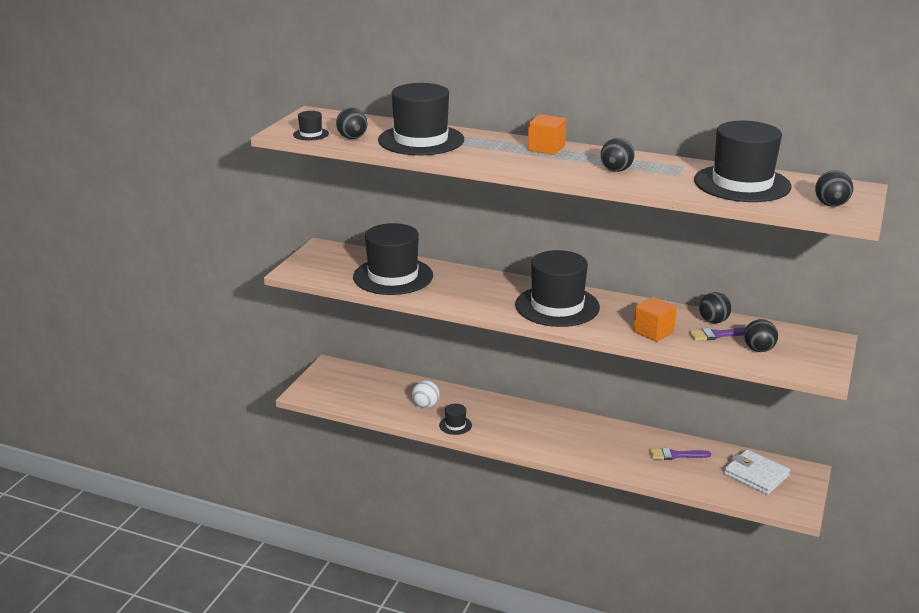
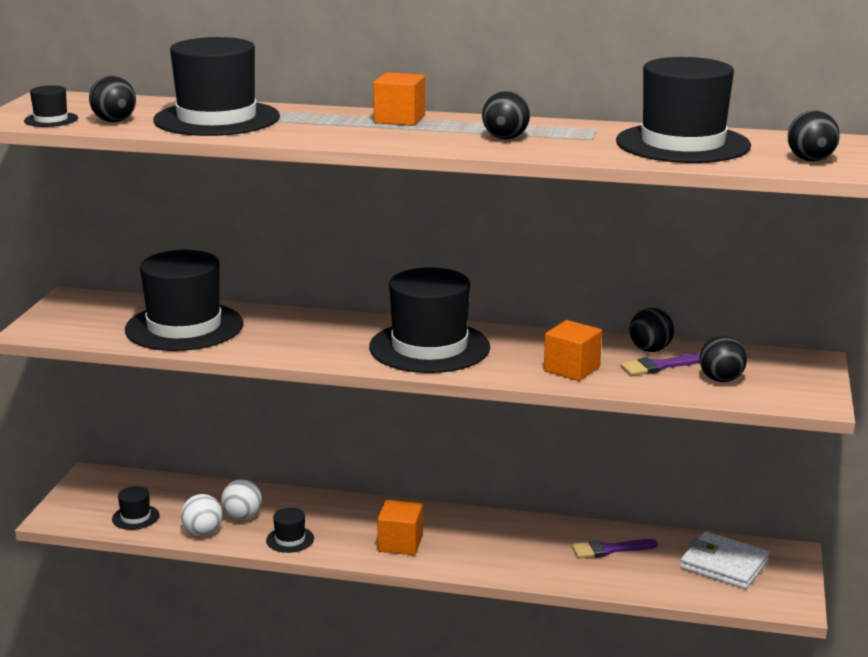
camera: 10 degrees left, 5 degrees down
(355, 399) = (135, 517): none -> black hat
(398, 414) = (203, 532): none -> white ball
(530, 436) = (400, 543): none -> orange cube

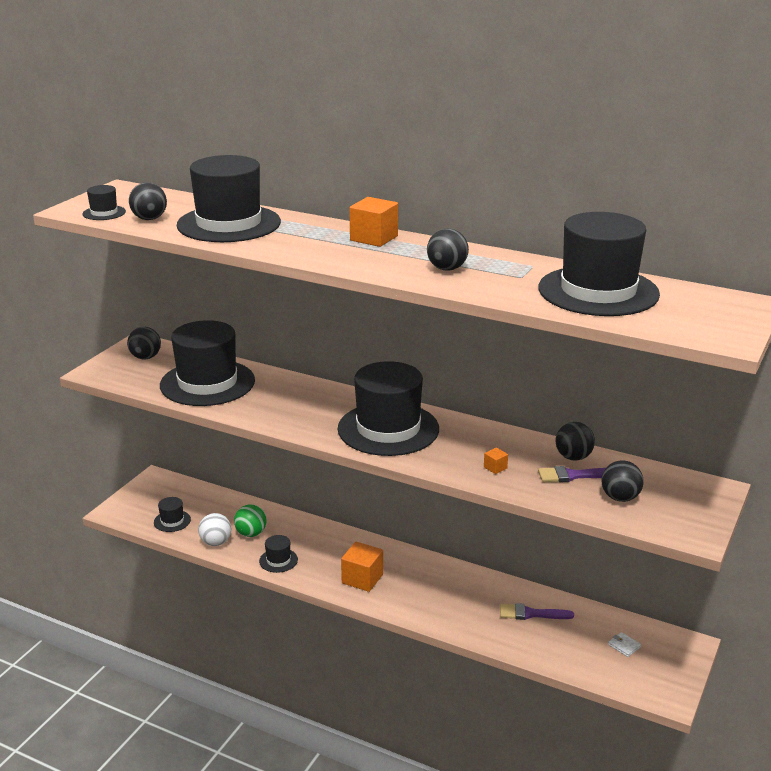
camera: 15 degrees right, 5 degrees up
(242, 517) = (251, 533): white ball -> green ball
(571, 369) = (495, 468): orange cube -> orange cube, size x0.47
(724, 565) = (624, 646): white wallet -> white wallet, size x0.40
(810, 160) = (703, 323): black ball -> black ball (145, 357)

